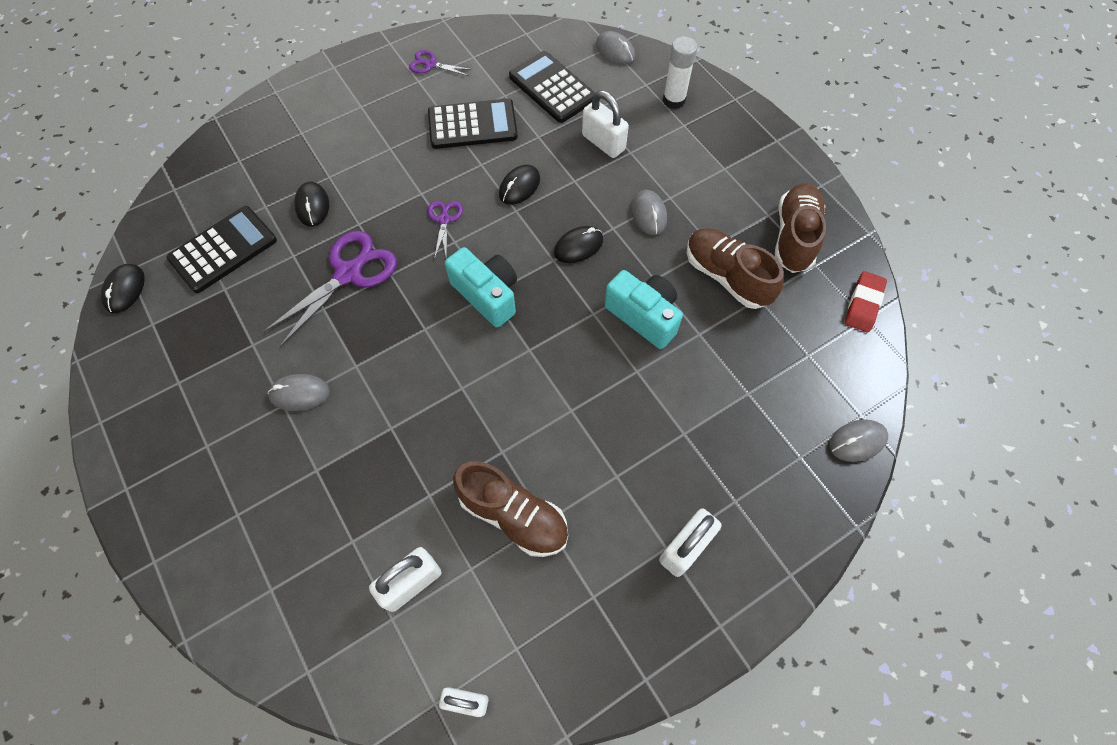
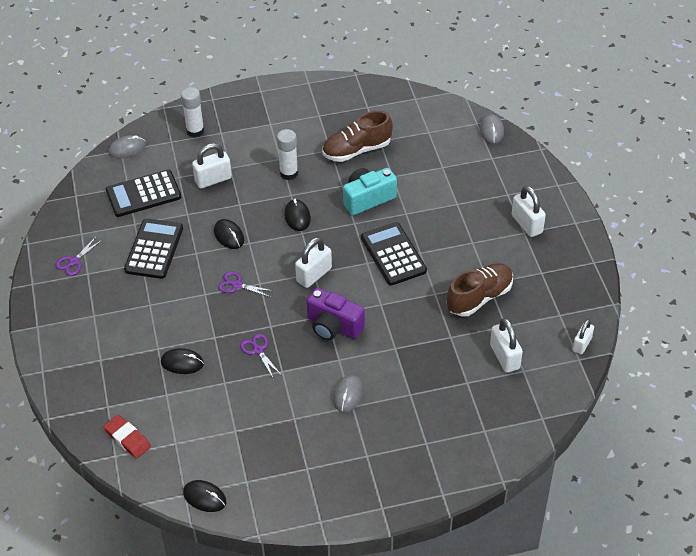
camera: 70 degrees left, 15 degrees down
(223, 250) = (197, 427): black calculator -> black calculator (393, 254)
(349, 273) = (258, 350): purple scissors -> purple scissors, size x0.51
(408, 343) = (333, 326): none -> purple camera
(487, 295) = (314, 275): turquoise camera -> white padlock
(649, 214) = (289, 173): grey mouse -> white glue stick
(794, 237) = (342, 109): brown shoe -> none
(863, 304) = (405, 96): red eraser -> red eraser (127, 438)

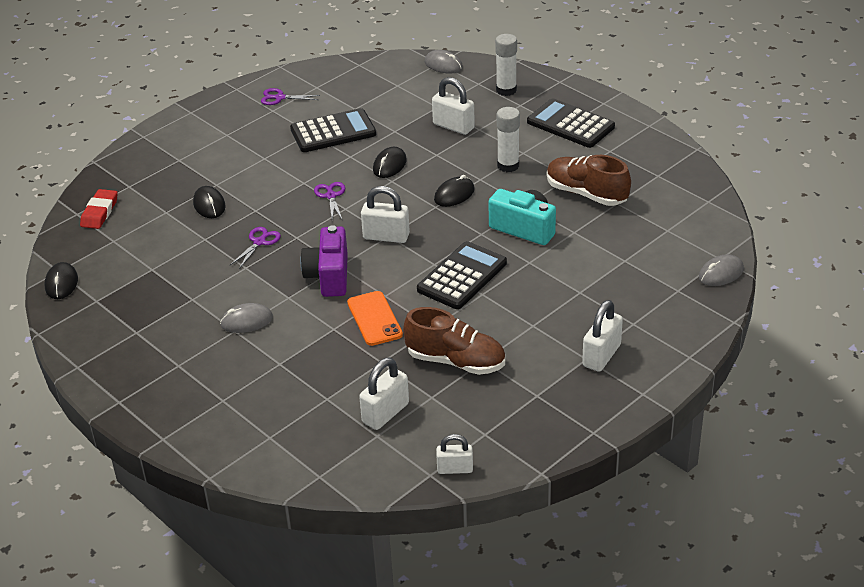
camera: 60 degrees right, 10 degrees down
(143, 194) = (396, 97): black calculator -> black calculator (570, 124)
(402, 321) = (374, 319): none -> orange phone

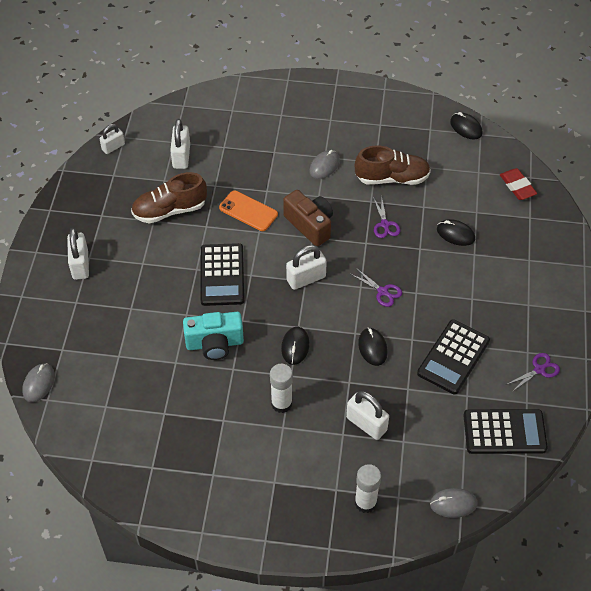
camera: 140 degrees right, 15 degrees up
(329, 276) = (310, 225): purple camera -> brown camera
(453, 126) = (366, 424): white padlock -> white padlock turned 45 degrees clockwise
(570, 124) = (271, 489): black calculator -> black calculator (504, 432)
(586, 194) = (195, 409): brown shoe -> brown shoe (392, 178)

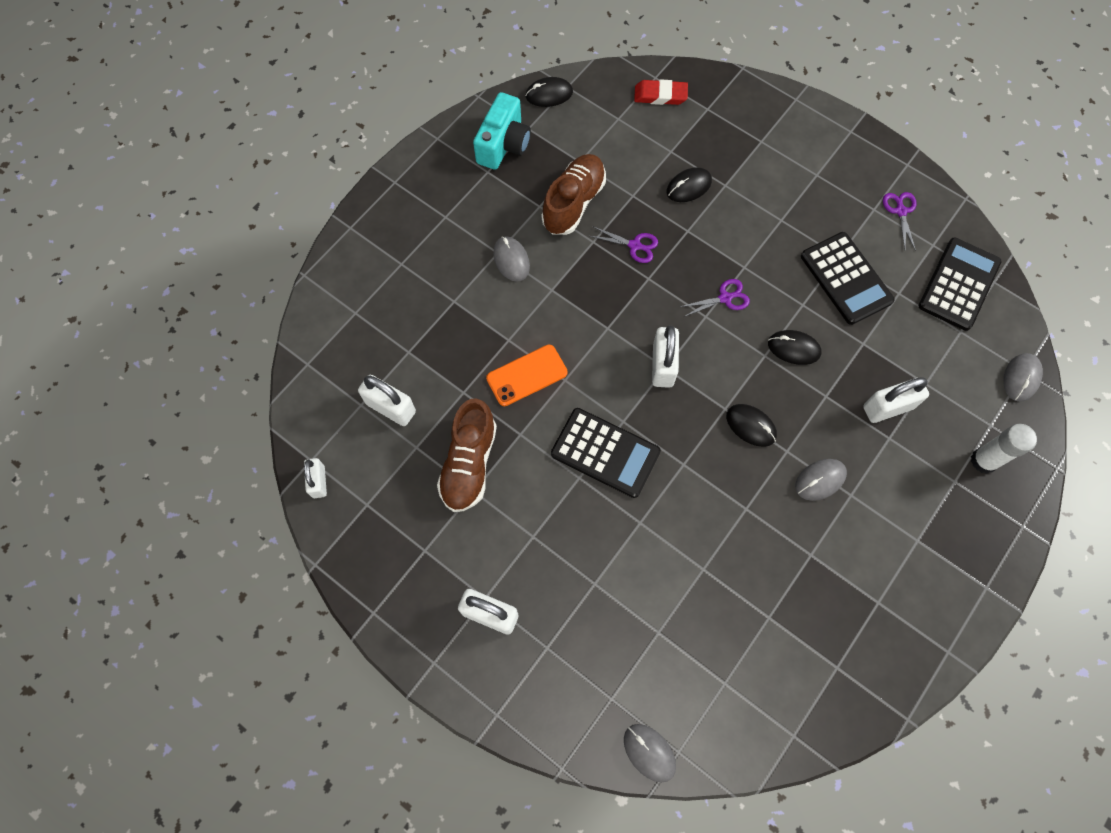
camera: 60 degrees left, 15 degrees up
(214, 344) = (700, 511): turquoise camera -> turquoise camera (504, 144)
(281, 403) = (820, 480): white glue stick -> grey mouse
(310, 225) = (589, 320): brown camera -> none

